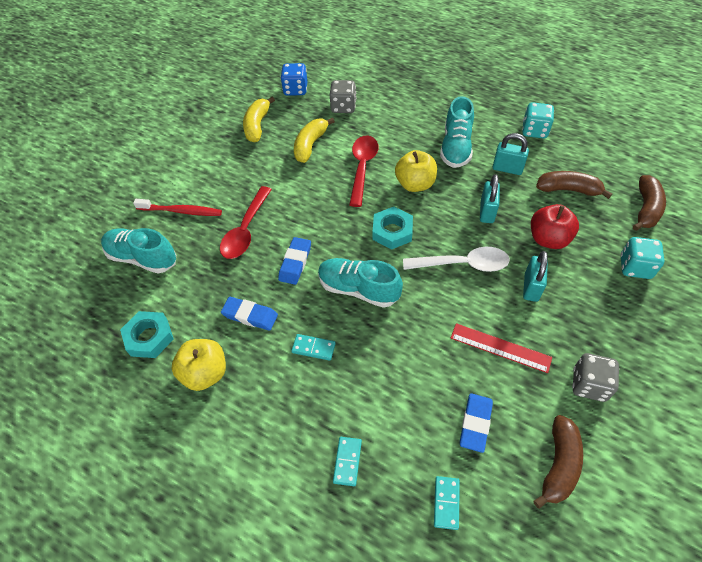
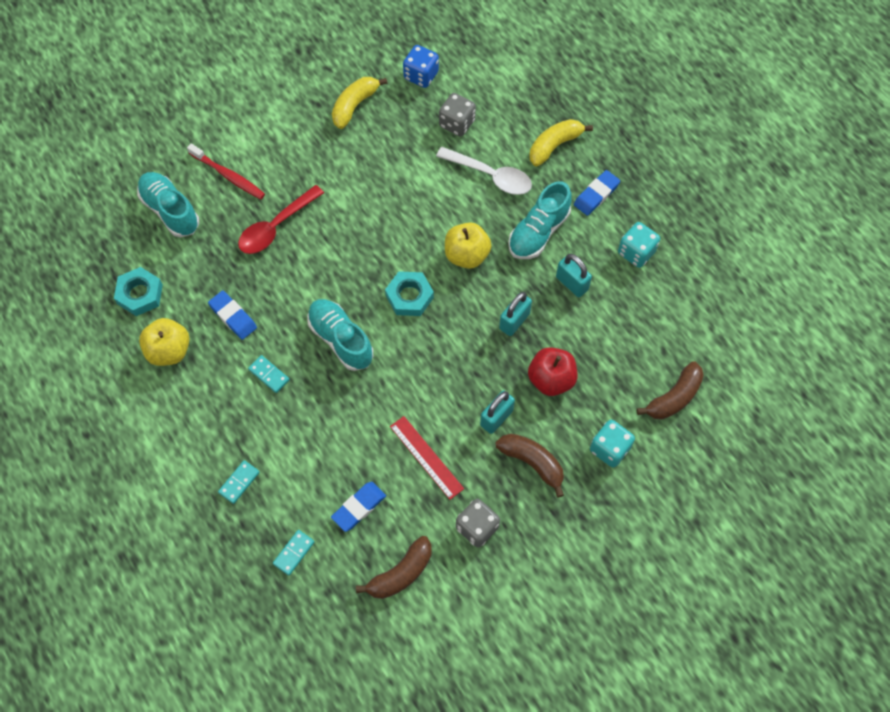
camera: 25 degrees right, 10 degrees up
(295, 263) = (301, 284): blue eraser -> blue eraser (596, 195)
(310, 145) = (393, 157): yellow banana -> yellow banana (554, 145)
(362, 168) = (427, 210): red spoon -> none
(462, 264) = (451, 363): white spoon -> white spoon (490, 175)
(568, 190) = (614, 338): brown banana -> brown banana (532, 463)

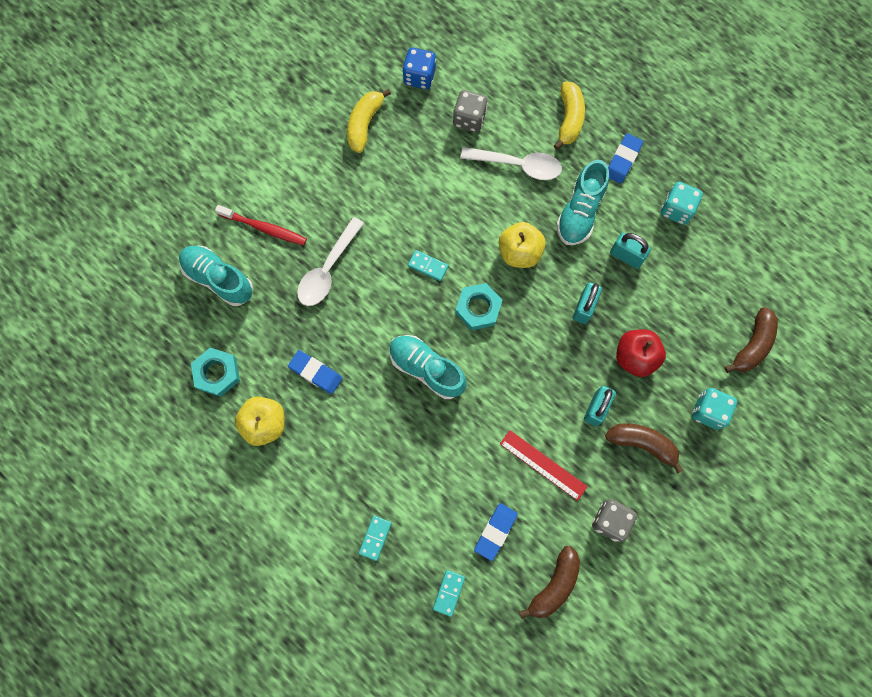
camera: 15 degrees left, 10 degrees up
(269, 375) = (369, 422): turquoise domino -> turquoise domino (428, 266)
(276, 227) = (328, 269): red spoon -> white spoon
(554, 145) = (569, 119): yellow banana -> yellow banana turned 150 degrees clockwise

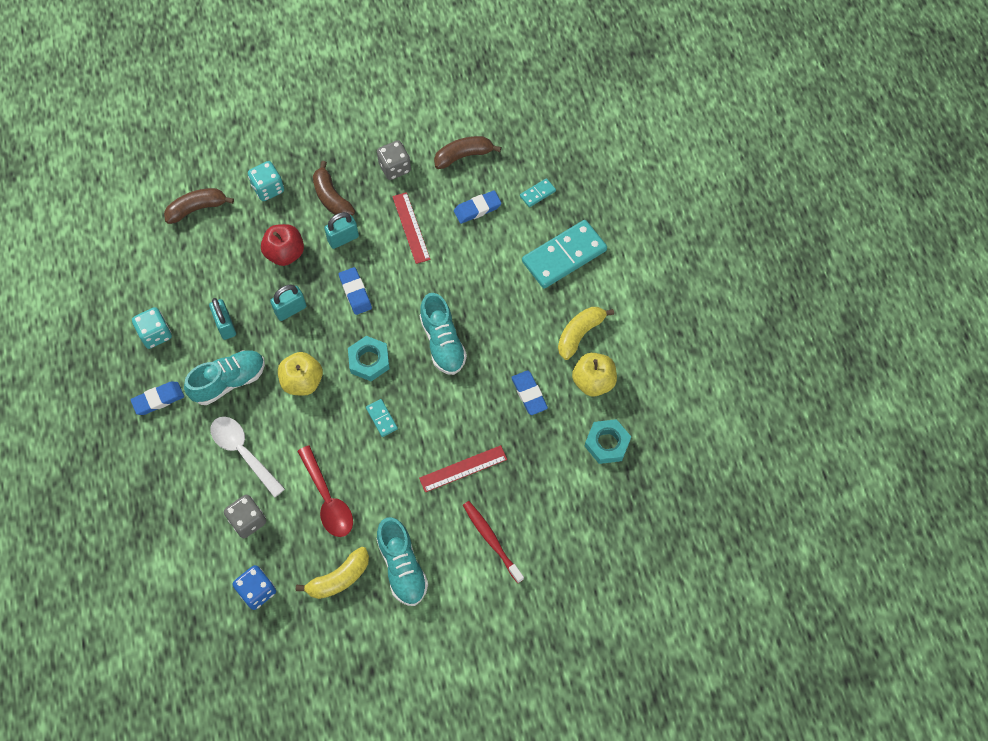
camera: 145 degrees left, 10 degrees down
(218, 279) = (558, 521): turquoise shoe -> turquoise shoe (402, 567)
(328, 269) = (463, 469): white spoon -> red ruler
(375, 538) = (564, 256): turquoise domino -> turquoise domino, size x2.29
(420, 174) = (328, 499): none -> red spoon
(541, 363) = (355, 292): none -> blue eraser
(569, 119) = (168, 463): yellow banana -> yellow banana (580, 334)

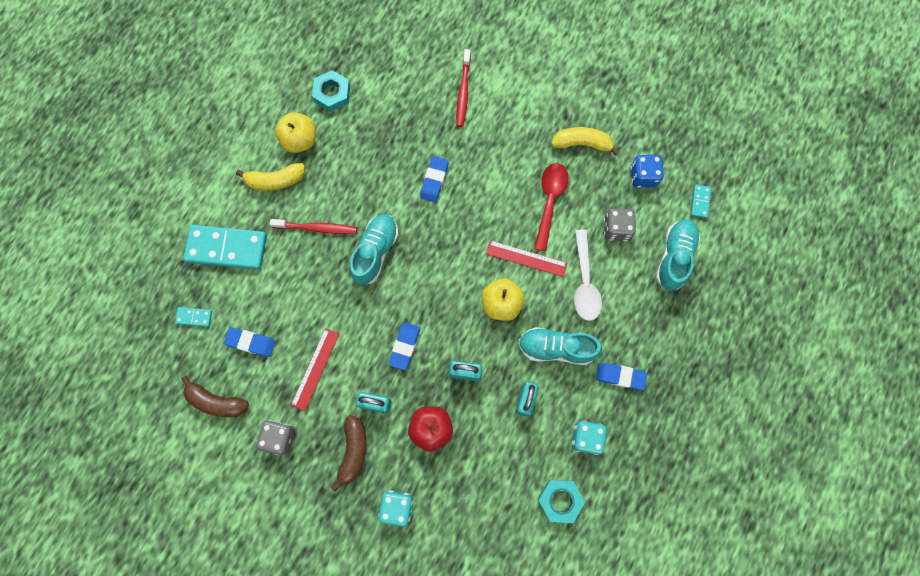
camera: 140 degrees left, 10 degrees up
(197, 208) = (471, 537): brown banana -> none
(369, 361) = (440, 281): turquoise nut -> turquoise nut (560, 500)
(381, 418) = (466, 230): turquoise domino -> turquoise domino (700, 202)
(402, 567) = (535, 119): turquoise shoe -> turquoise shoe (674, 257)
(463, 469) = (441, 151): red ruler -> red ruler (526, 258)
(508, 324) = (316, 228): none -> red toothbrush
(529, 394) = (350, 166): blue eraser -> blue eraser (434, 180)

